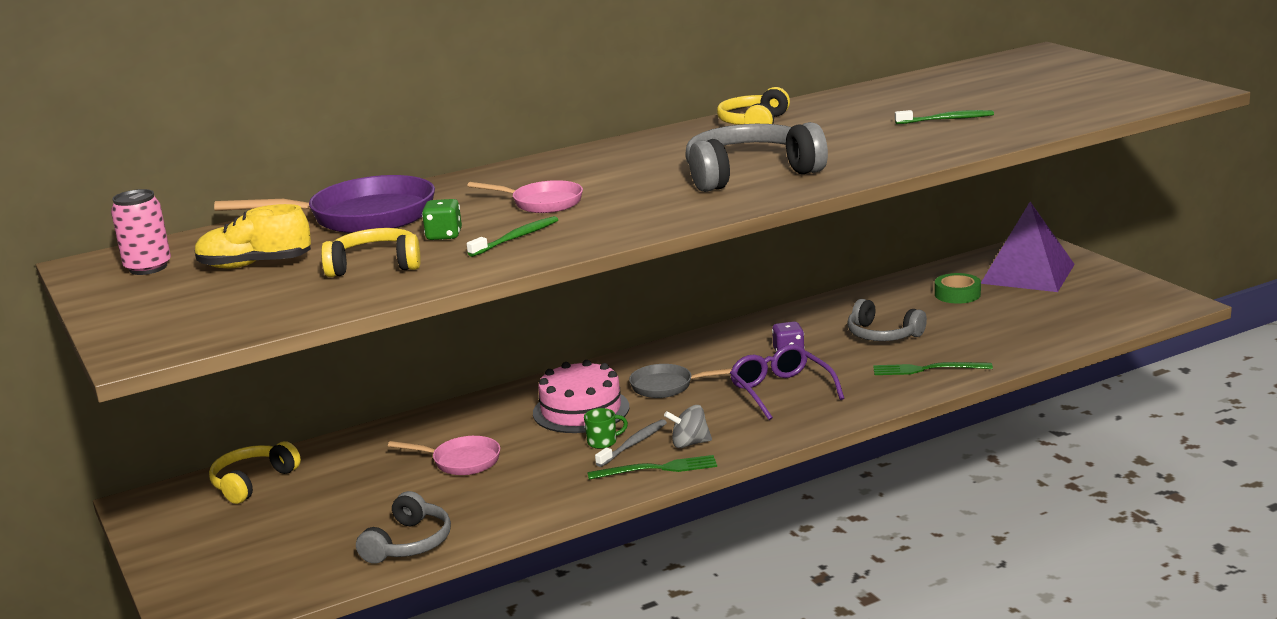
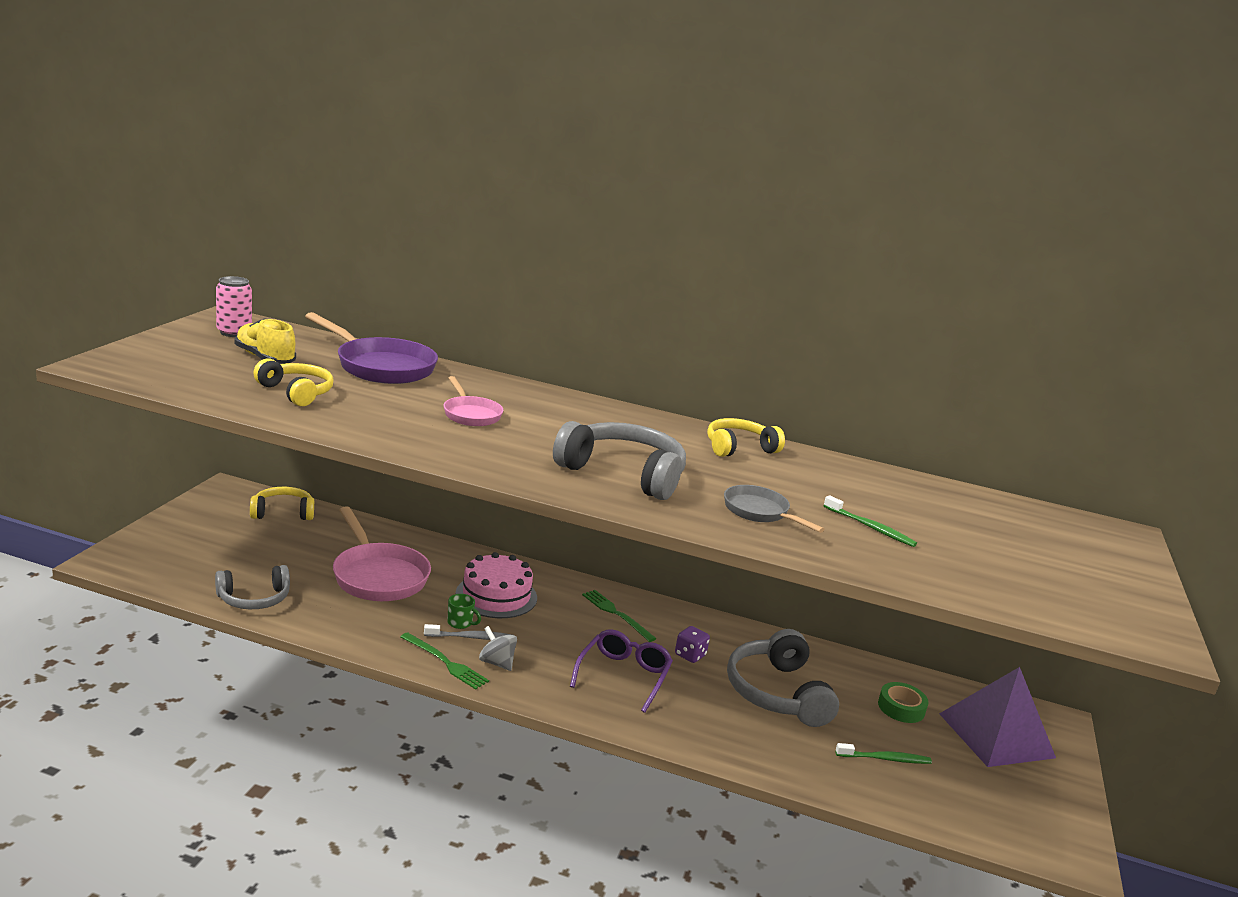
camera: 40 degrees right, 0 degrees up
(444, 236) = (372, 399): green dice -> none
(461, 461) = (378, 576): pink pan -> pink pan, size x1.78
(516, 238) = (392, 423): green toothbrush -> green toothbrush (885, 759)
(667, 386) = (571, 619): grey pan -> grey pan (759, 512)
(882, 335) = (777, 693): grey headphones -> grey headphones, size x1.57
(927, 369) = (748, 740): green fork -> green fork (616, 614)

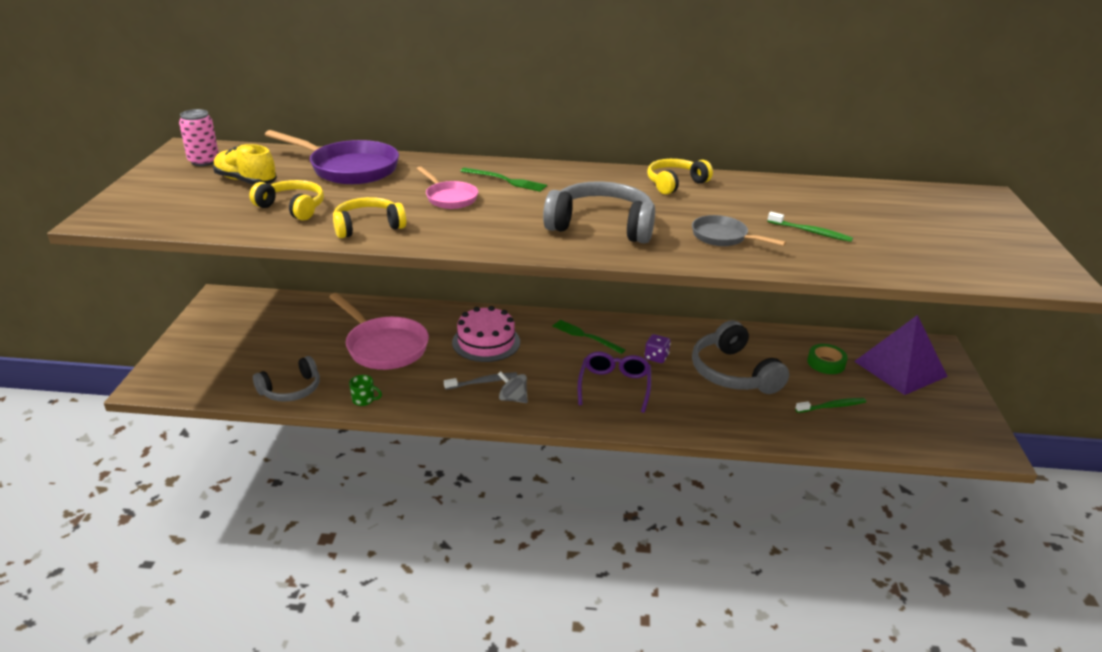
camera: 10 degrees left, 10 degrees up
(283, 513) = (278, 308): yellow headphones -> yellow headphones (368, 226)
(445, 662) = (472, 408): green fork -> green fork (506, 180)
(460, 623) = (469, 372): green mug -> green mug (364, 400)

